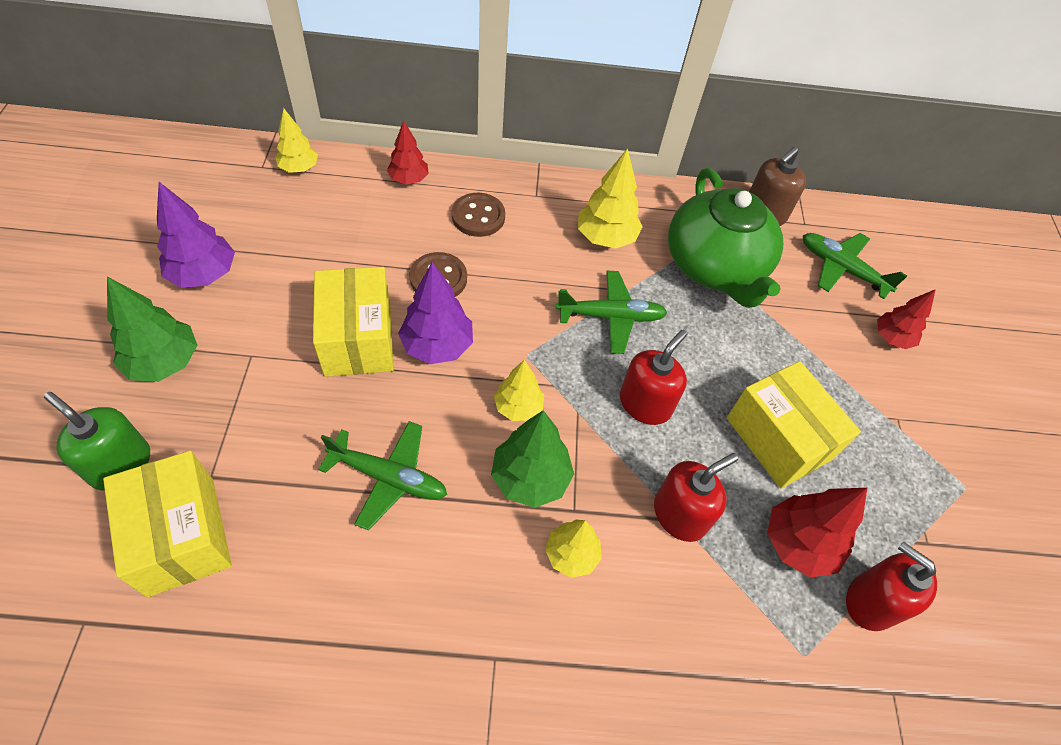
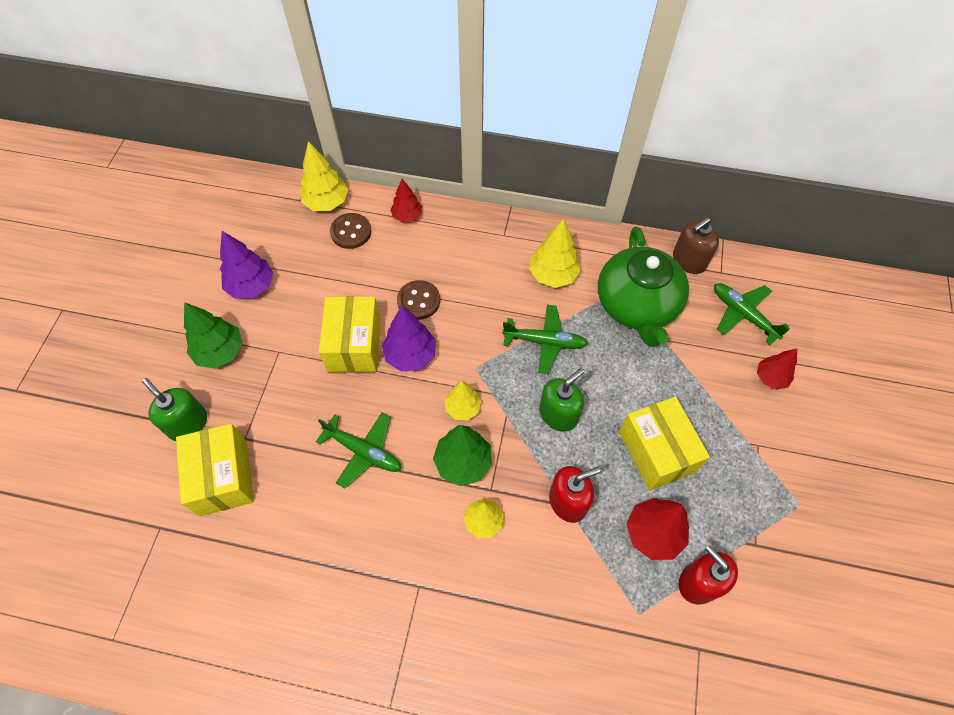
camera: 15 degrees right, 5 degrees up
(299, 168) = (326, 202): yellow tree -> yellow tree, size x1.52
(478, 216) = (456, 251): brown button -> brown button (351, 232)
(645, 404) = (558, 414): red soap dispenser -> green soap dispenser

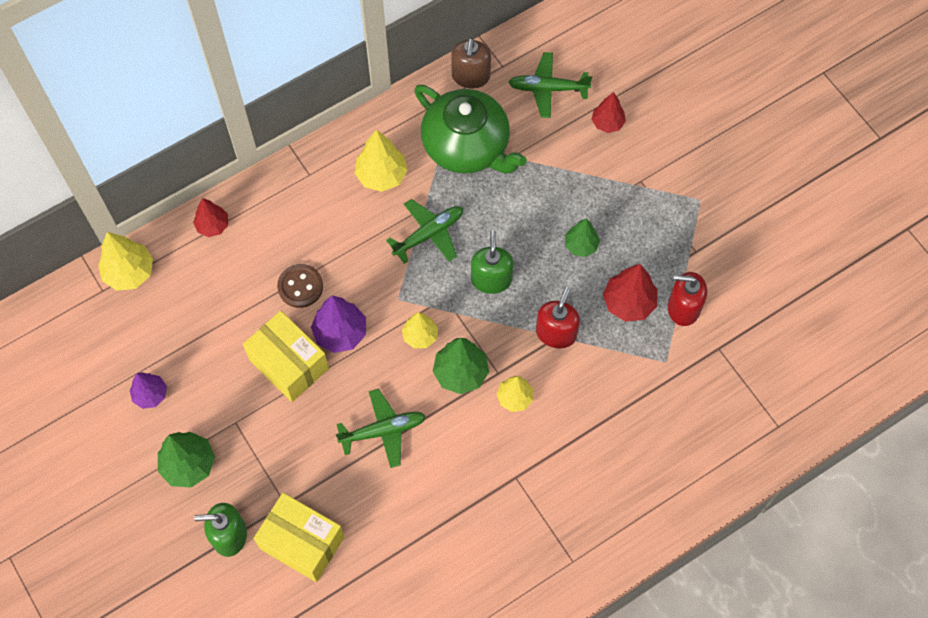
camera: 45 degrees left, 5 degrees up
(251, 286) = (150, 395): purple tree -> purple tree, size x0.66
(351, 232) = (181, 279): brown button -> none
(656, 451) = (581, 245): yellow box -> green tree

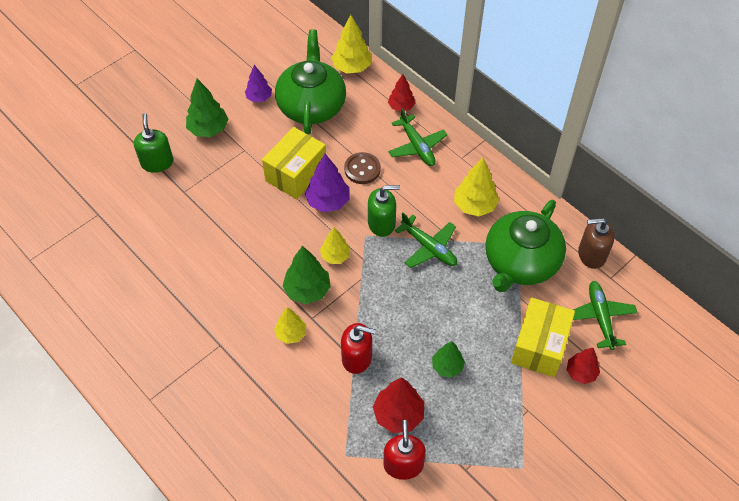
camera: 80 degrees right, 10 degrees down
(182, 331) = (311, 106): none -> green teapot
(302, 543) = (154, 207): yellow box -> yellow box (539, 346)
(383, 431) = (249, 244): green plane -> green plane (417, 146)
(491, 279) = (397, 300): green soap dispenser -> green soap dispenser (381, 223)

